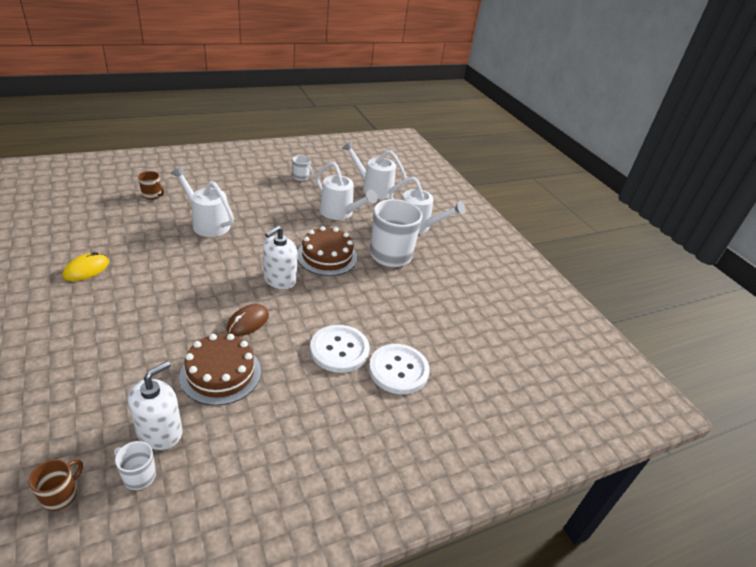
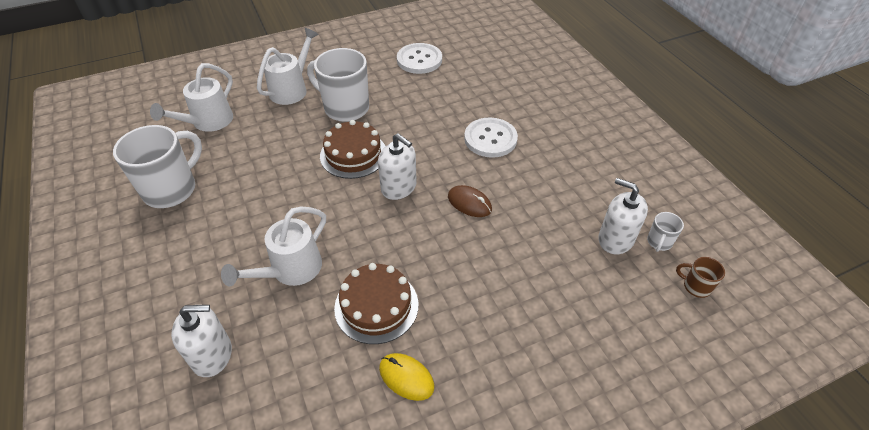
camera: 85 degrees left, 10 degrees up
(152, 195) = (212, 355): brown mug -> white soap dispenser
(220, 373) = (540, 212): brown cake -> brown cake (376, 306)
(301, 177) = (171, 189): white mug -> white mug, size x2.23
(340, 213) = (265, 148): white watering can -> none
(398, 370) = (504, 105): white button -> white button (419, 60)

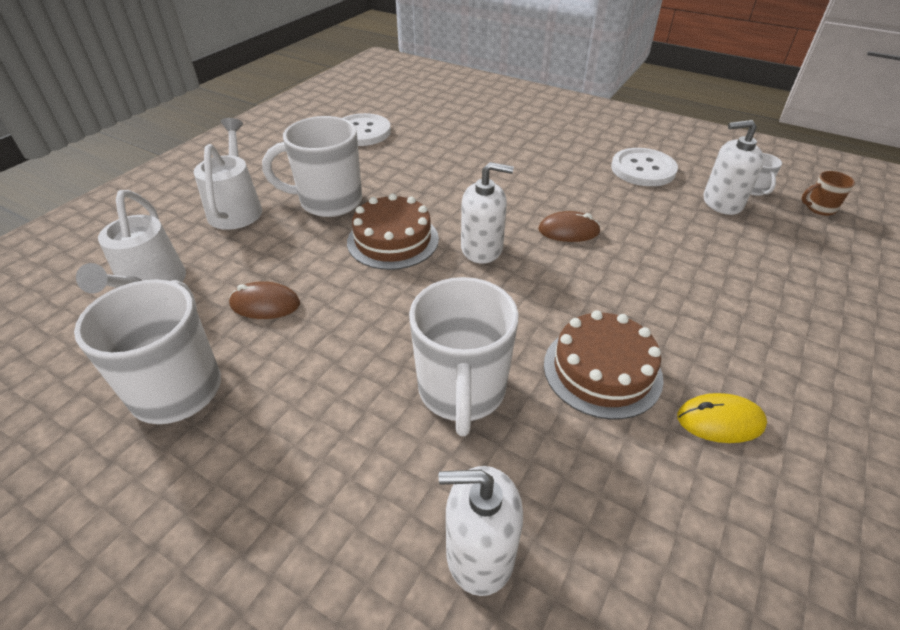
camera: 35 degrees left, 5 degrees down
(212, 355) = (480, 552): white soap dispenser -> white soap dispenser turned 135 degrees counterclockwise
(249, 162) = (265, 304): none -> brown mouse
(290, 270) = (461, 391): white watering can -> white mug
(490, 139) = (518, 171): white button -> white button (643, 169)

